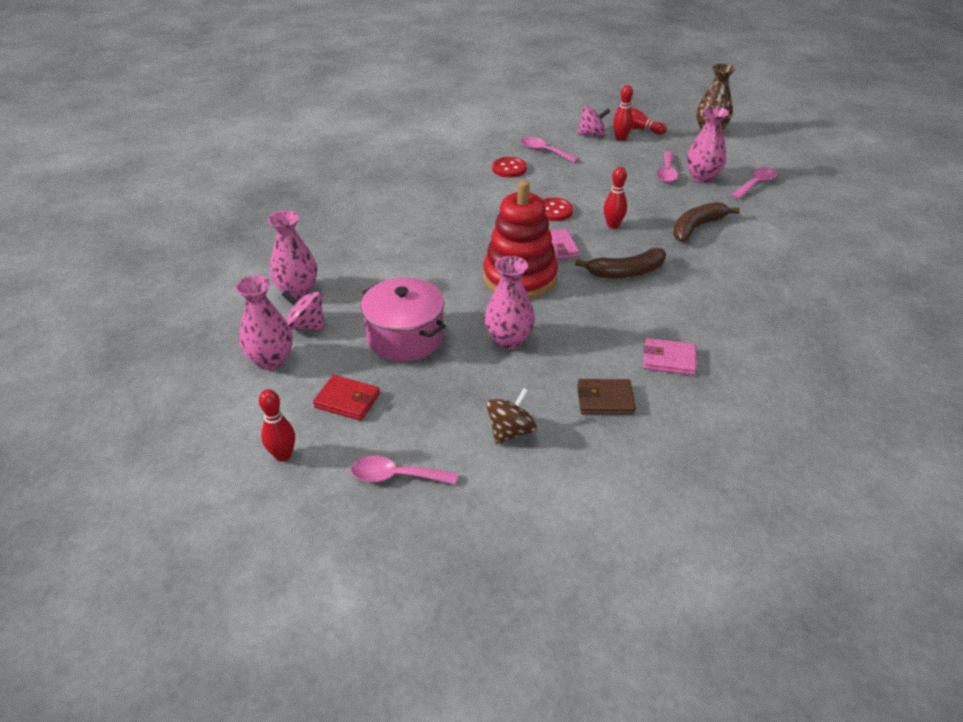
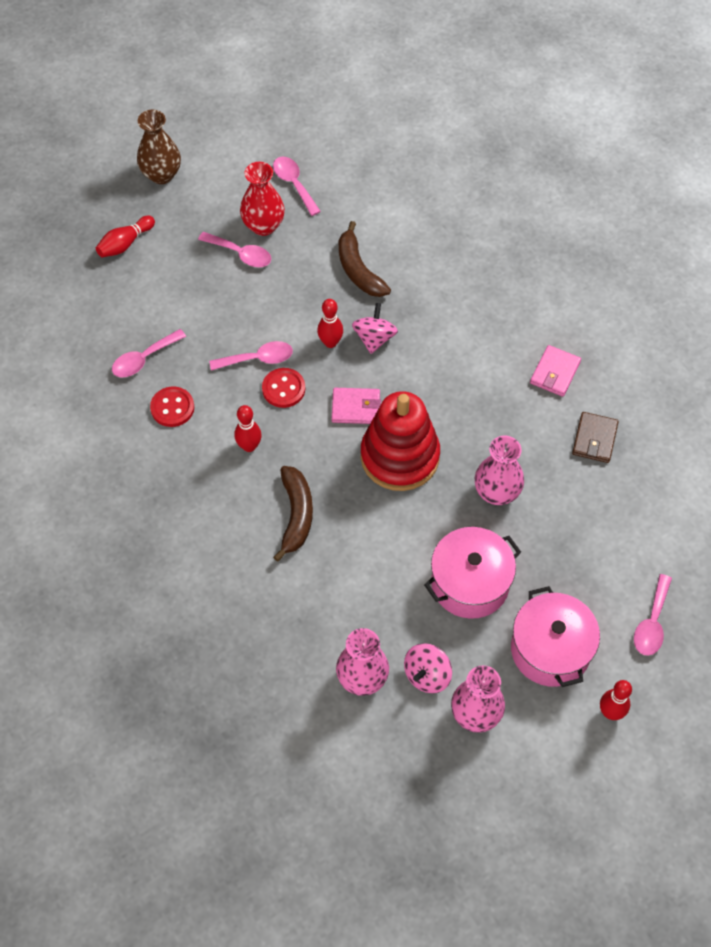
camera: 75 degrees left, 20 degrees up
(347, 400) = (550, 649): red wallet -> pink pot
(510, 431) = (617, 522): brown spinning top -> none
(574, 195) = (258, 359): none -> pink spoon
(592, 134) = (121, 296): pink spinning top -> pink spinning top (374, 338)
(621, 138) = (143, 269): red bowling pin -> red bowling pin (249, 446)
(626, 272) = (418, 360): brown banana -> brown banana (296, 515)
(702, 177) = (263, 226): pink vase -> red vase

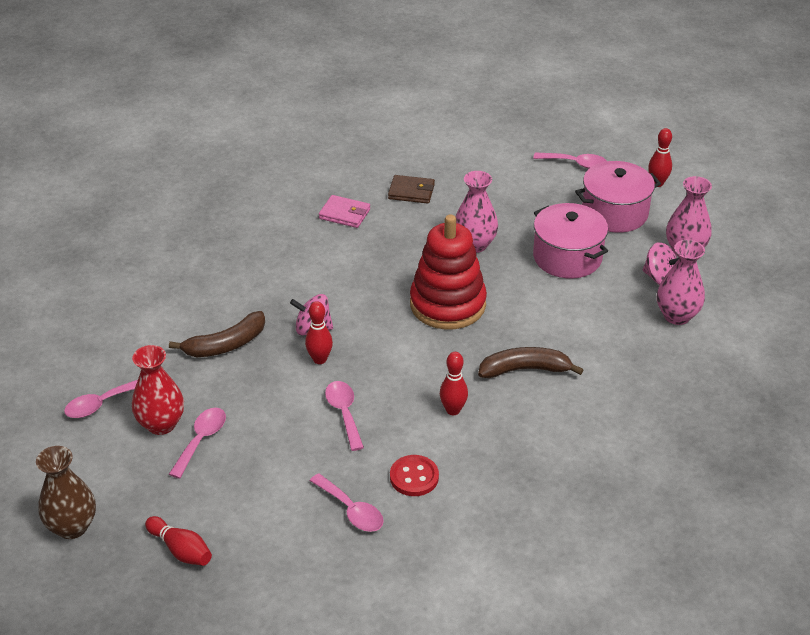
camera: 95 degrees left, 20 degrees down
(283, 389) = (380, 390): red button -> none
(356, 407) = (397, 336): pink wallet -> none

